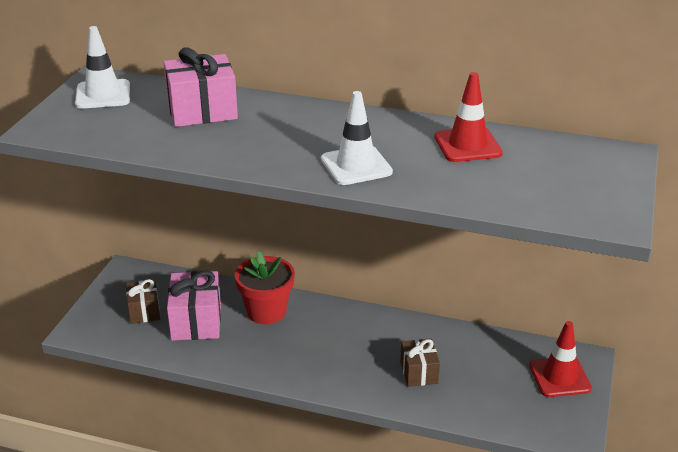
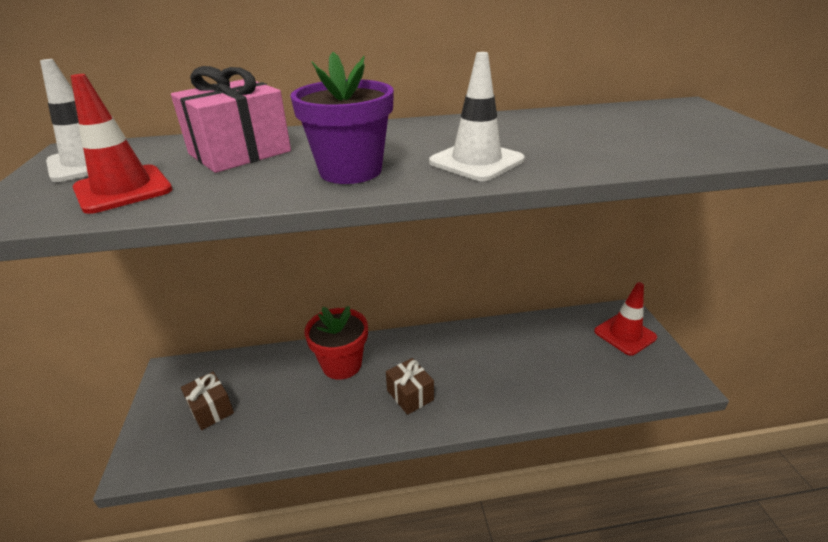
camera: 25 degrees left, 0 degrees up
(196, 321) = (275, 400): pink gift -> none
(262, 150) = (350, 171): none -> purple flower pot
(419, 372) = (518, 373): brown gift -> brown gift (410, 395)
(467, 145) = (557, 124): red traffic cone -> red traffic cone (123, 189)

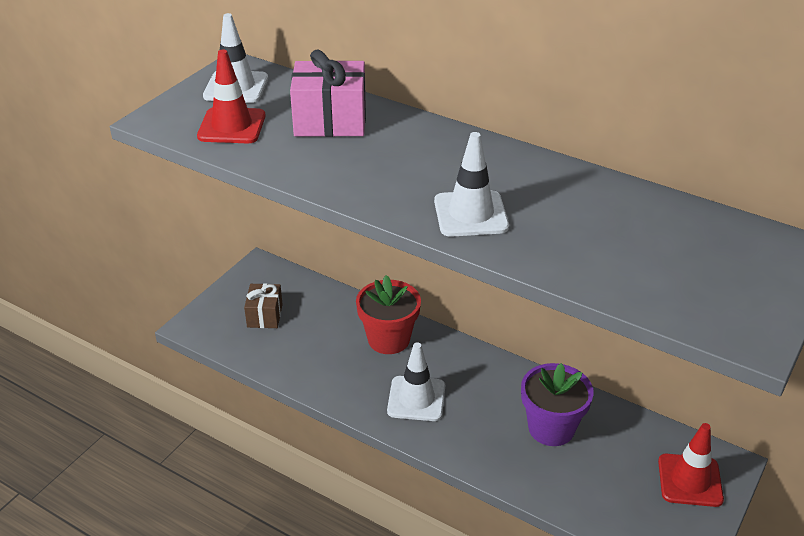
camera: 40 degrees right, 5 degrees up
(350, 171) = (375, 178): purple flower pot -> purple flower pot (551, 428)
(410, 395) = (416, 399): brown gift -> white traffic cone

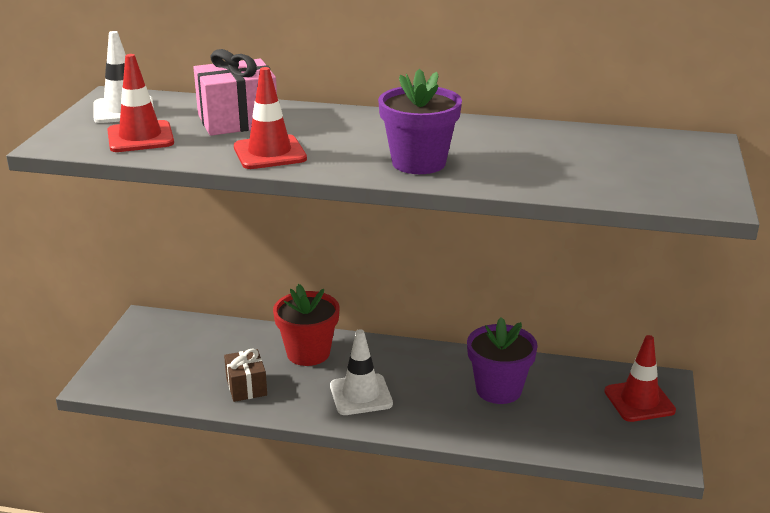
camera: 20 degrees left, 10 degrees down
(265, 315) = (170, 359): brown gift -> brown gift (246, 387)
(336, 171) = (270, 153): none -> red traffic cone
(470, 214) = (418, 163): white traffic cone -> purple flower pot

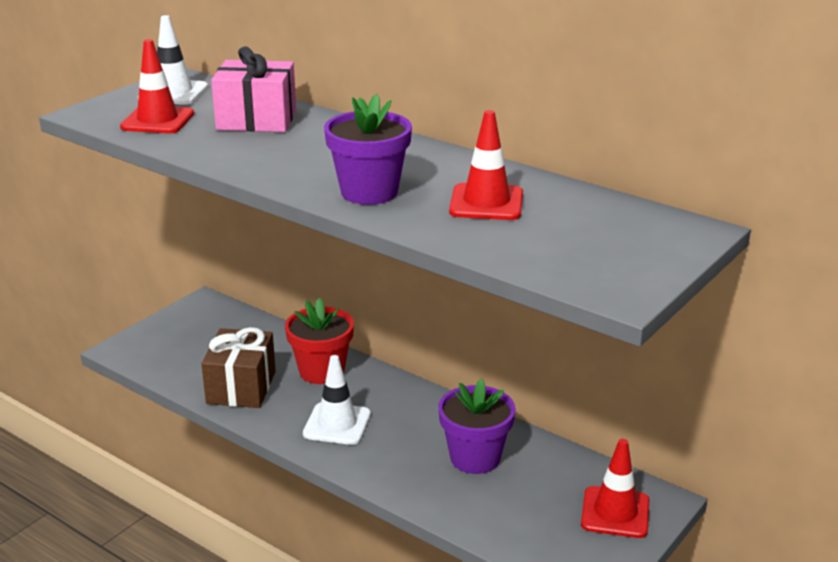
camera: 25 degrees right, 0 degrees up
(246, 387) = (241, 387): brown gift -> brown gift, size x1.60
(270, 153) = (247, 156): red traffic cone -> red traffic cone (486, 203)

